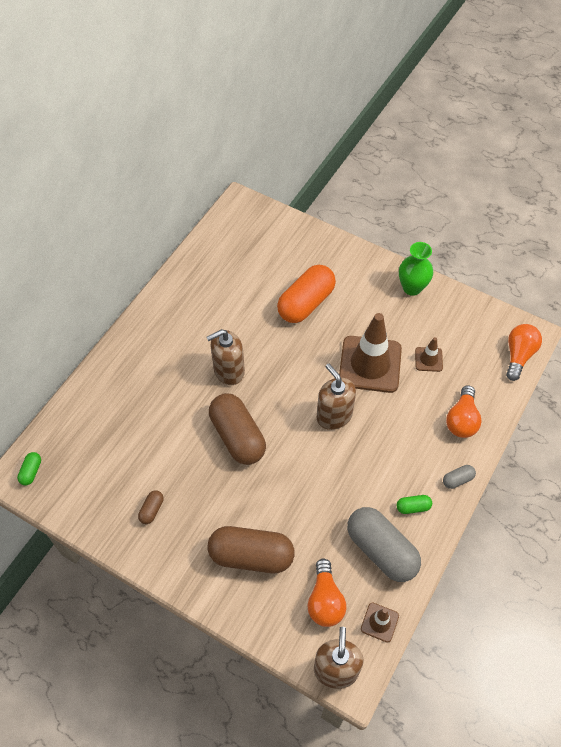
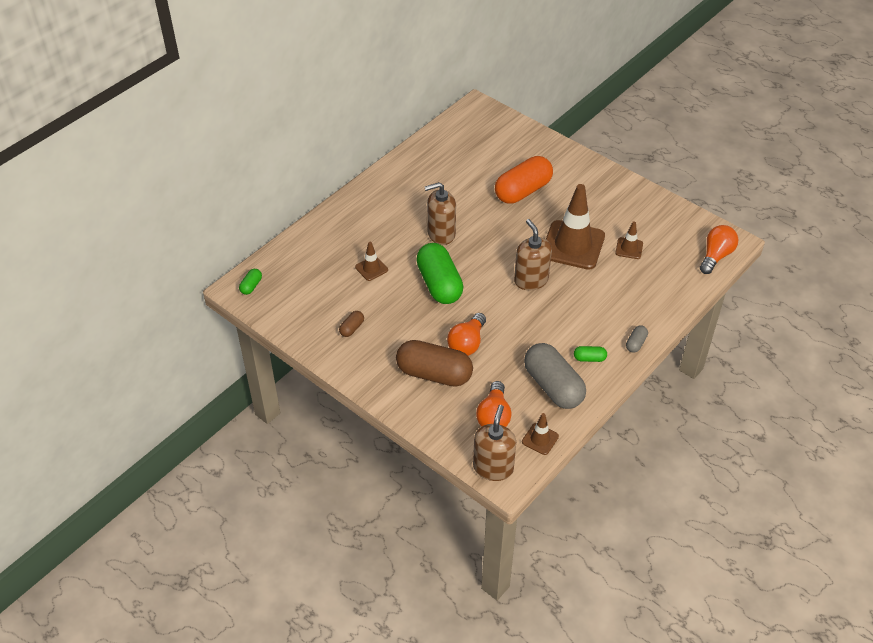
camera: 10 degrees right, 10 degrees down
(161, 427) = (371, 268): none -> brown traffic cone
(238, 436) = (439, 284): brown capsule -> green capsule
(412, 288) = (625, 191): green vase -> none
(457, 479) = (636, 343): grey capsule -> grey capsule turned 45 degrees counterclockwise
(462, 420) = (650, 299): orange light bulb -> orange light bulb (467, 343)

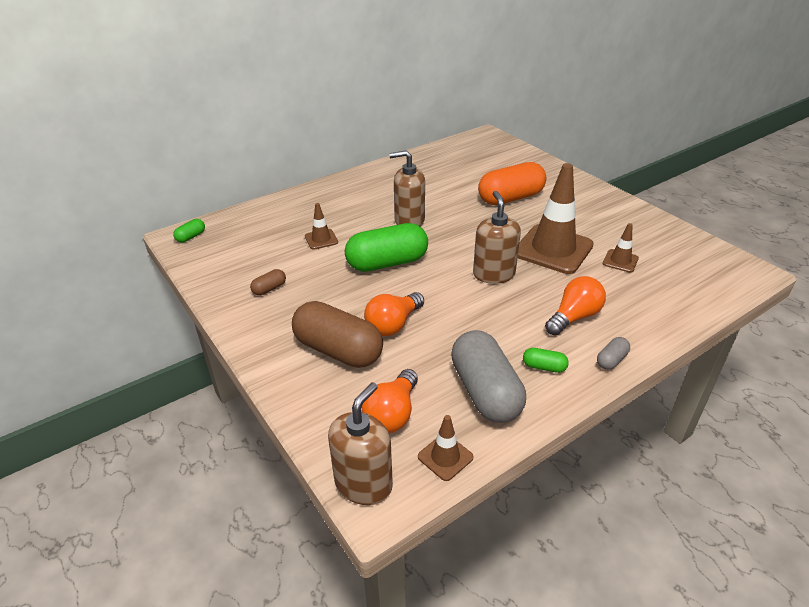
camera: 15 degrees right, 10 degrees down
(439, 284) = (387, 263): green capsule -> green capsule turned 75 degrees clockwise
(716, 256) = (731, 283): orange light bulb -> orange light bulb (574, 317)

